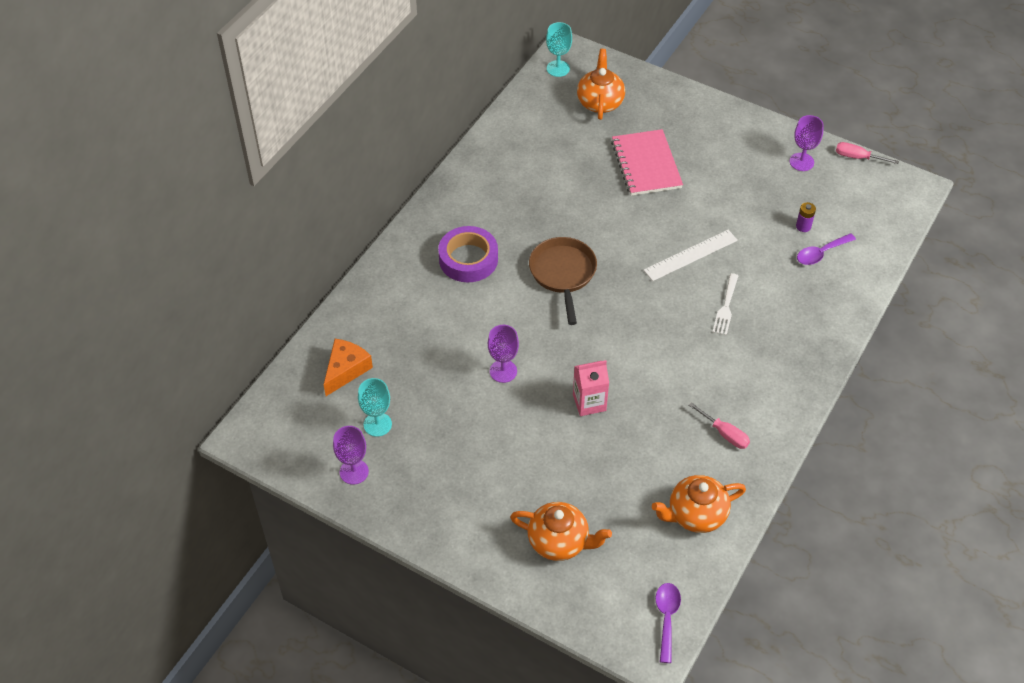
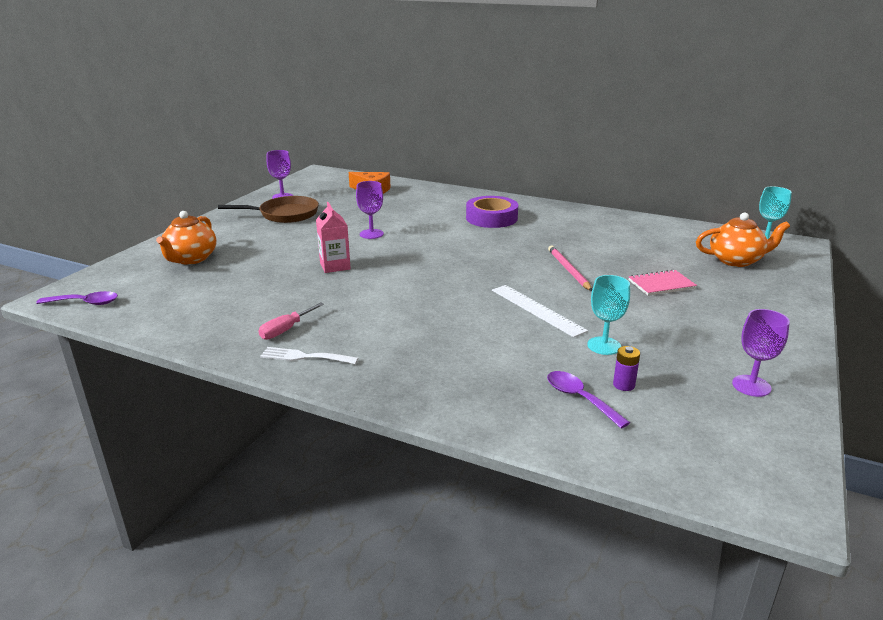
camera: 85 degrees right, 25 degrees down
(377, 424) = (322, 200): turquoise goblet -> turquoise goblet (604, 346)
(563, 274) = (487, 251): brown pan -> brown pan (285, 214)
(612, 220) = (568, 270): none -> pink pencil
(646, 164) = (661, 284): pink notebook -> pink notebook, size x0.61
(696, 514) = (190, 315): orange teapot -> none
(726, 307) = (465, 330): white fork -> white fork (304, 357)
(858, 157) = (806, 439): pink screwdriver -> none

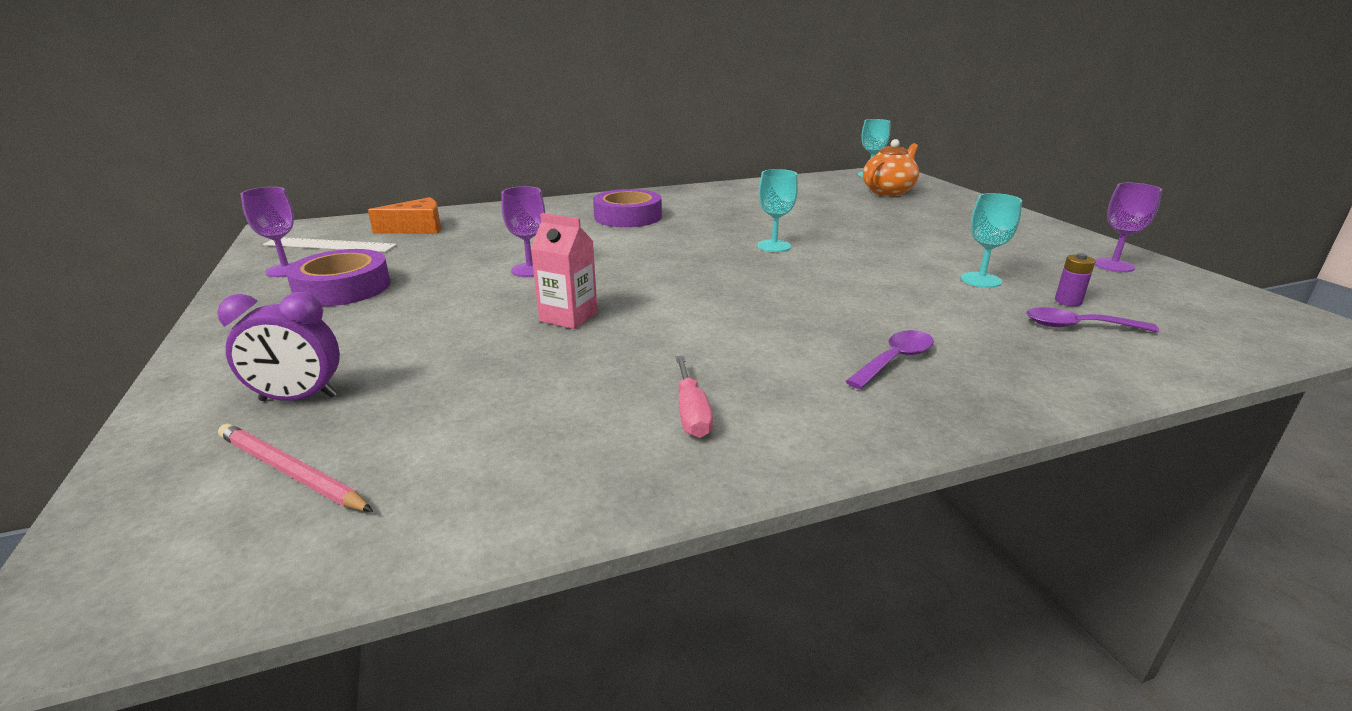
camera: 45 degrees left, 0 degrees up
(85, 303) = (195, 577): purple spoon -> purple spoon (894, 360)
(191, 259) = (299, 398): orange teapot -> purple clock
(285, 214) = (342, 288): brown pan -> purple tape
(304, 357) = (794, 429): white fork -> none
(529, 269) = (774, 246): none -> turquoise goblet
(537, 310) = (867, 275): white ruler -> white ruler (330, 245)
(568, 270) = (804, 235): pink pencil -> pink pencil (290, 472)
(661, 284) = (891, 222): pink notebook -> none

